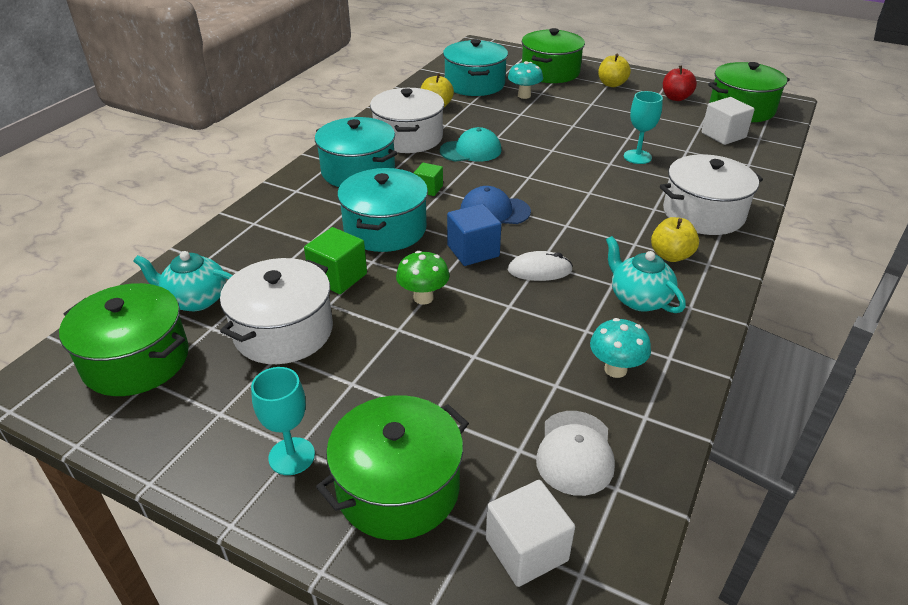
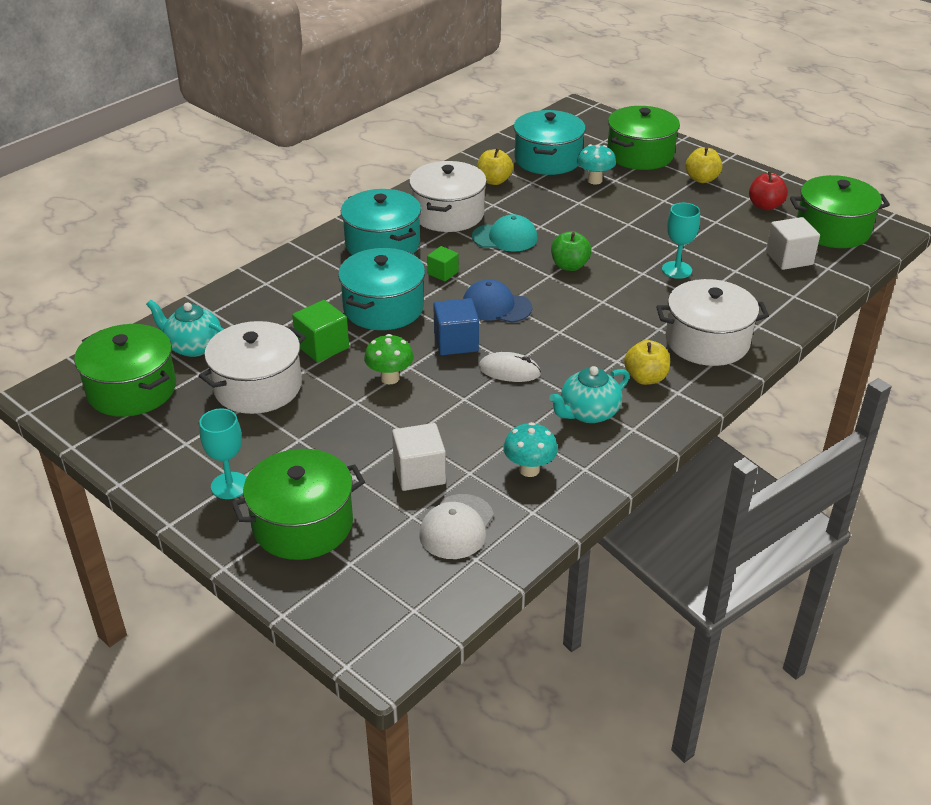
camera: 15 degrees right, 0 degrees up
(526, 549) = (381, 585): white cube -> white cube (419, 473)
(542, 166) = (569, 266): none -> green apple
(638, 299) = (588, 413): turquoise teapot -> turquoise teapot turned 105 degrees counterclockwise

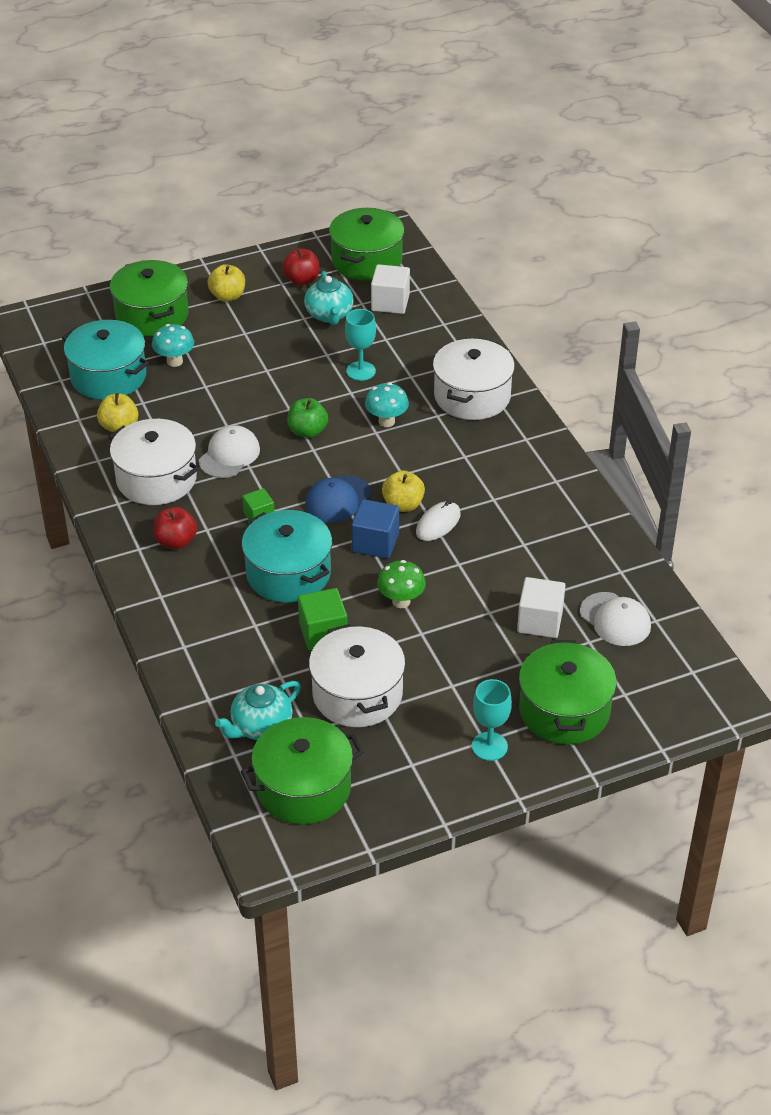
camera: 65 degrees left, 5 degrees up
(382, 244) = (176, 541): turquoise pot -> red apple
(505, 237) = (229, 455): turquoise cap -> white cap
(529, 469) = (571, 556): turquoise mushroom -> turquoise mushroom (386, 421)
(588, 413) = (522, 498): turquoise teapot -> turquoise teapot (329, 315)
(645, 378) = (497, 449): yellow apple -> yellow apple (403, 505)

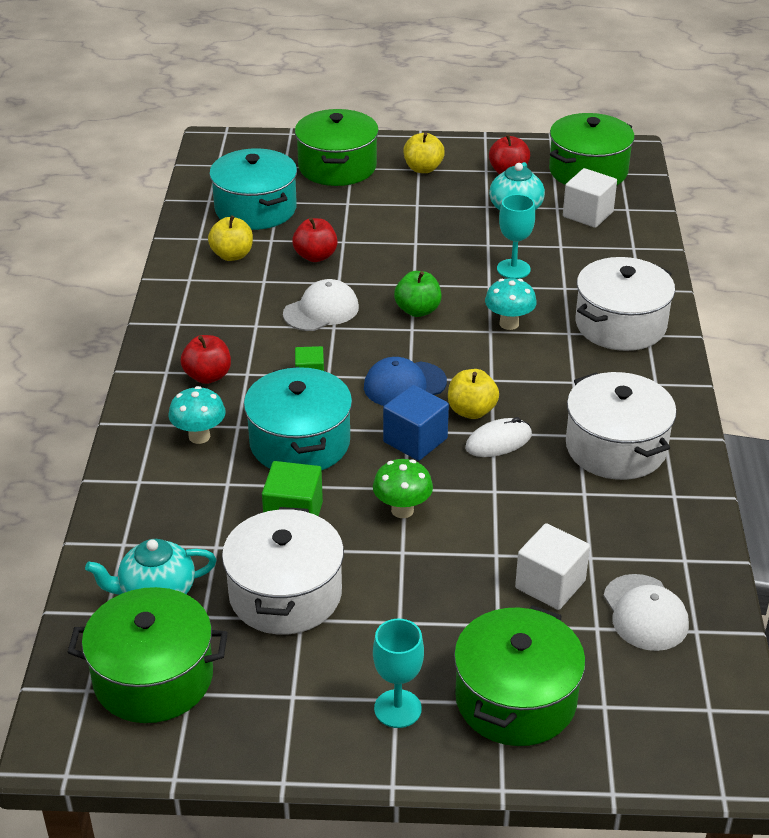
camera: 25 degrees right, 5 degrees down
(156, 479) = (232, 312): white pot -> white pot (615, 447)
(174, 361) = (329, 212): turquoise mushroom -> turquoise mushroom (199, 436)
(191, 407) = (315, 256): none -> red apple

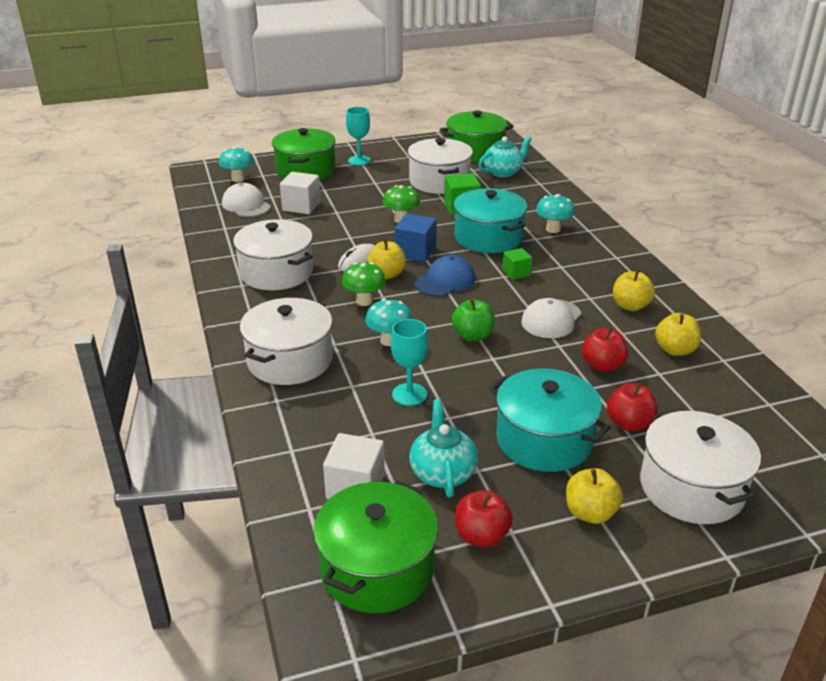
camera: 160 degrees right, 5 degrees down
(208, 376) = (585, 260): red apple -> red apple (629, 424)
(223, 306) = (630, 306): none -> yellow apple
(255, 209) = (712, 404): turquoise pot -> turquoise pot (544, 440)
(337, 167) = (691, 488): green pot -> white pot
(516, 378) = (364, 301): none -> green mushroom
(654, 704) = (238, 179): none -> turquoise mushroom

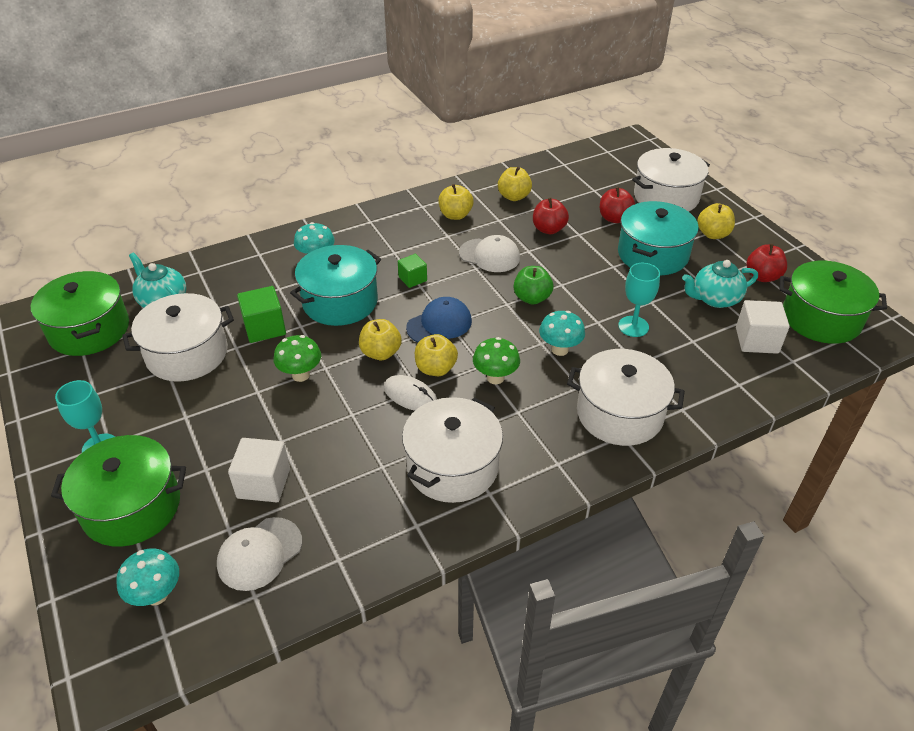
camera: 100 degrees left, 10 degrees up
(415, 252) = (381, 353): blue cube -> yellow apple
(445, 281) = (439, 324): blue cap -> blue cap turned 105 degrees clockwise

